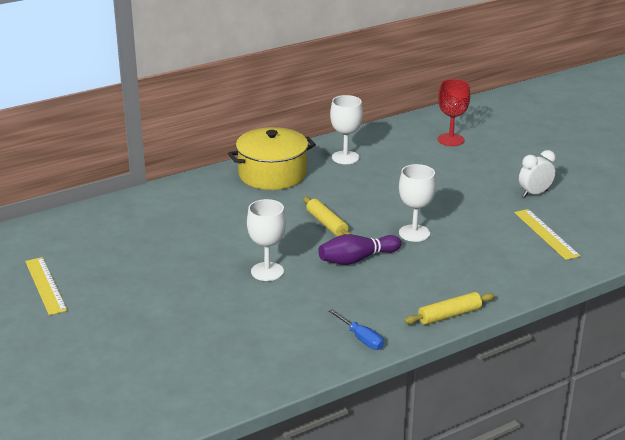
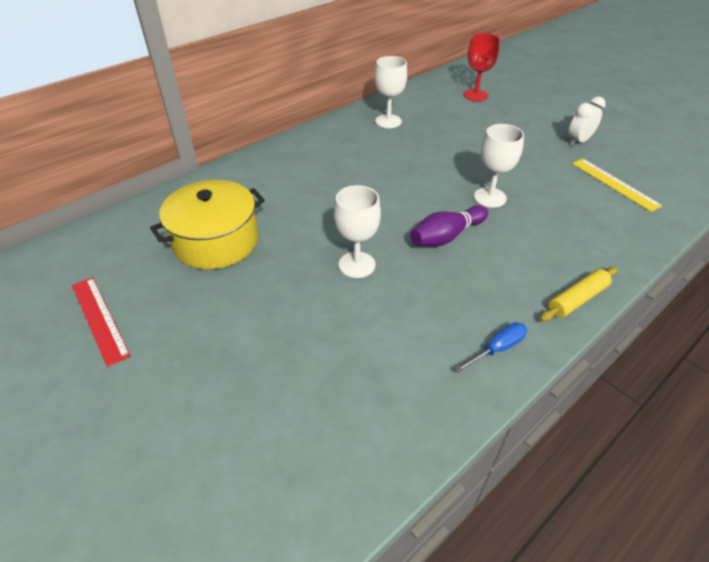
camera: 10 degrees left, 15 degrees up
(45, 285) = (99, 319): yellow ruler -> red ruler
(272, 174) = (324, 145): yellow pot -> yellow pot (216, 241)
(327, 224) = (398, 196): yellow rolling pin -> none
(361, 338) = (497, 348): blue screwdriver -> blue screwdriver turned 75 degrees counterclockwise

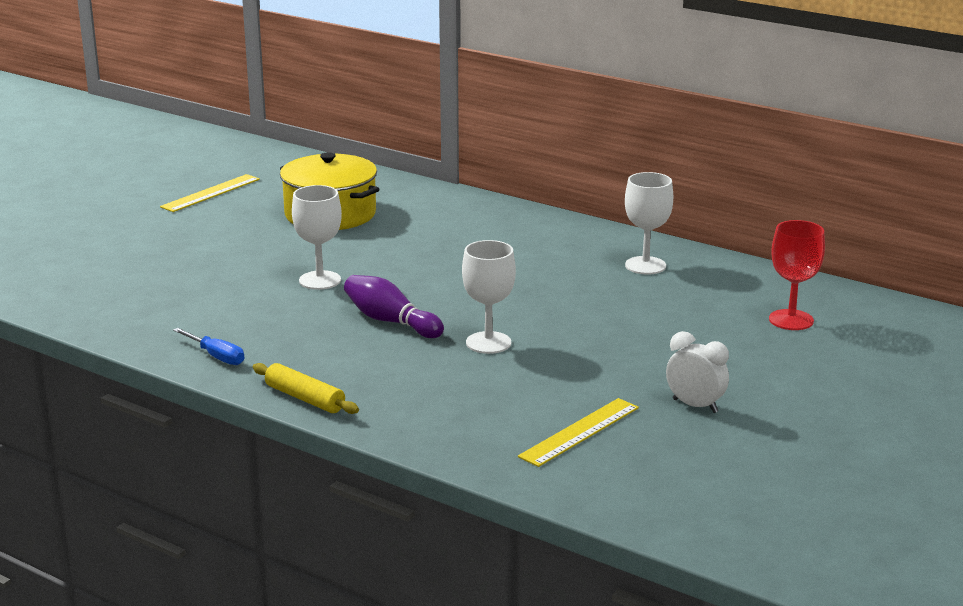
camera: 75 degrees right, 20 degrees down
(99, 319) = (211, 193): red ruler -> yellow ruler

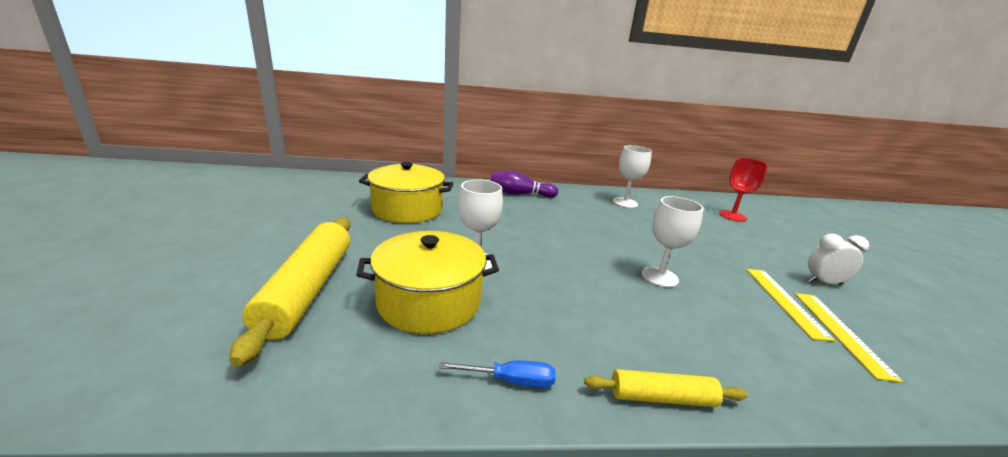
camera: 40 degrees left, 0 degrees up
(152, 264) = (307, 289): none -> yellow rolling pin
(211, 193) = (291, 211): yellow ruler -> yellow ruler (784, 301)
(231, 297) = (429, 301): none -> yellow pot
(390, 321) = (578, 281): purple bowling pin -> purple bowling pin (520, 194)

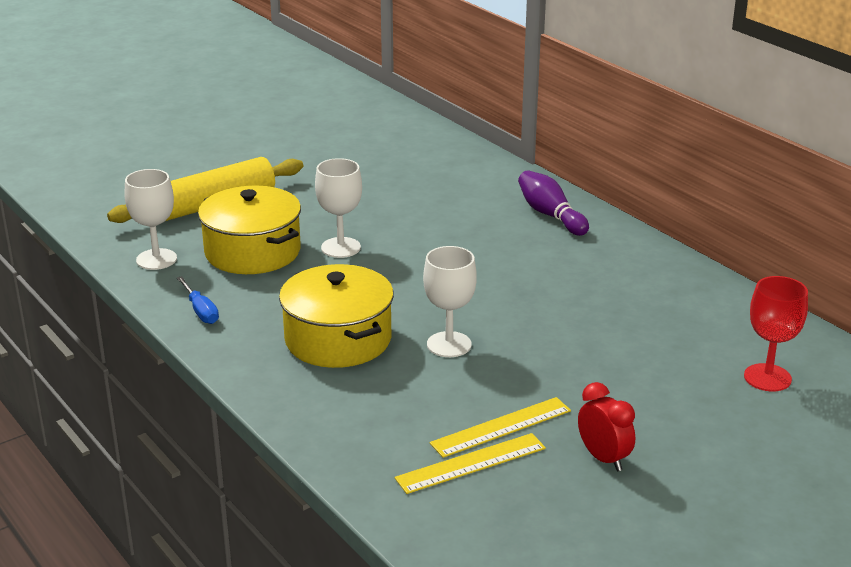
camera: 60 degrees right, 5 degrees up
(407, 209) = (395, 179): yellow pot -> yellow pot (338, 339)
(625, 203) = (656, 286): white goblet -> white goblet (156, 259)
(662, 398) = (246, 371): yellow rolling pin -> none
(824, 282) = (603, 458): white clock -> red clock

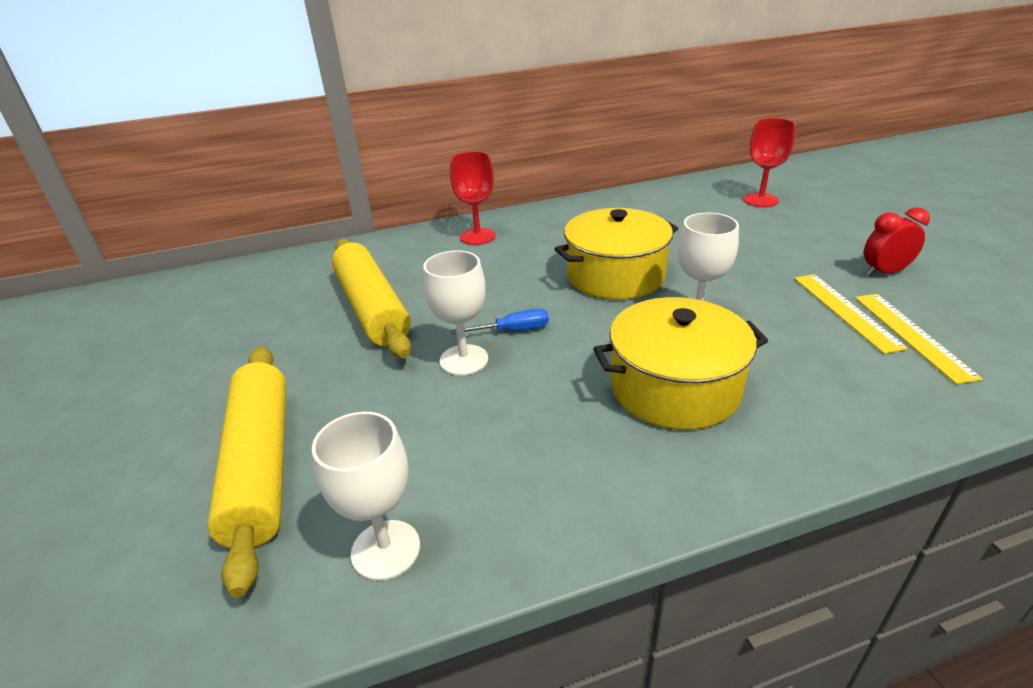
camera: 70 degrees left, 5 degrees up
(201, 311) = (571, 508): blue screwdriver -> blue screwdriver (512, 330)
(253, 252) = (429, 435): yellow pot -> yellow pot (615, 275)
(397, 196) = (372, 308): none -> yellow rolling pin
(550, 215) = (477, 236): purple bowling pin -> red goblet

